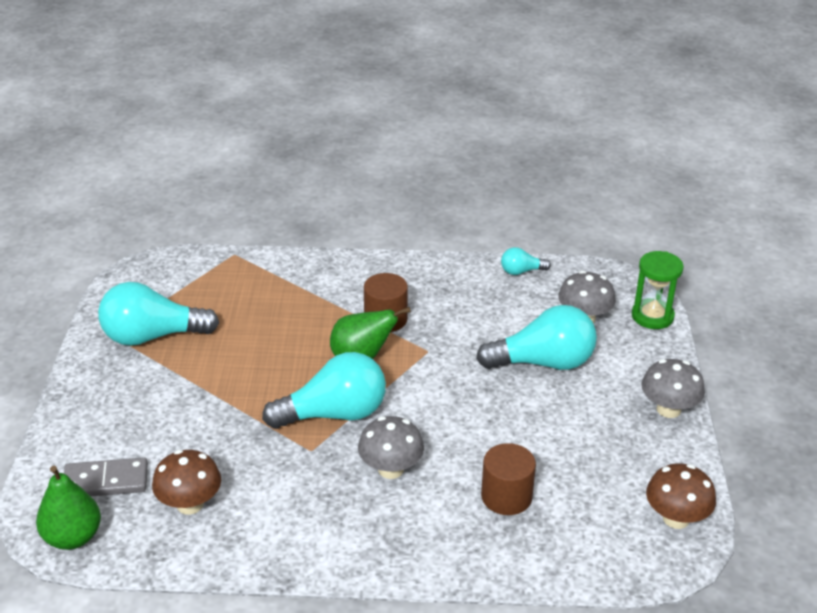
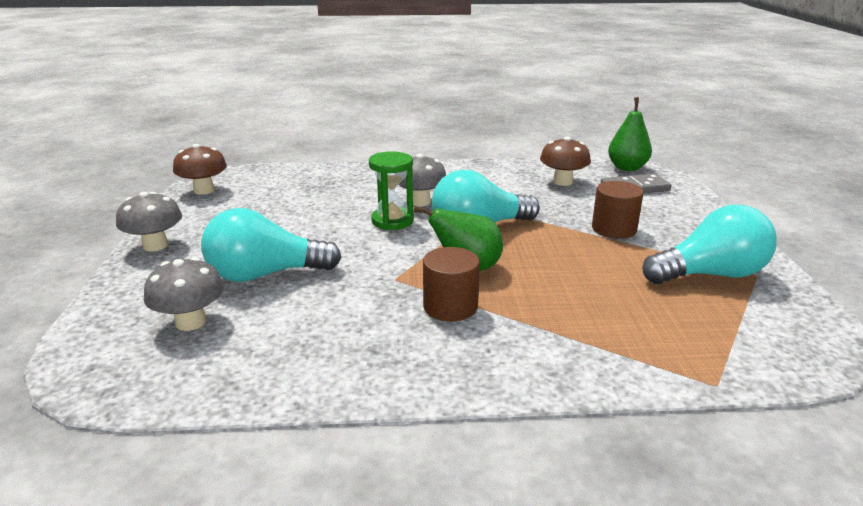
camera: 175 degrees right, 10 degrees down
(506, 496) = (329, 194): brown cylinder -> brown cylinder (614, 229)
(521, 271) = (251, 385): turquoise light bulb -> none
(652, 316) = (93, 330): green hourglass -> green hourglass (392, 221)

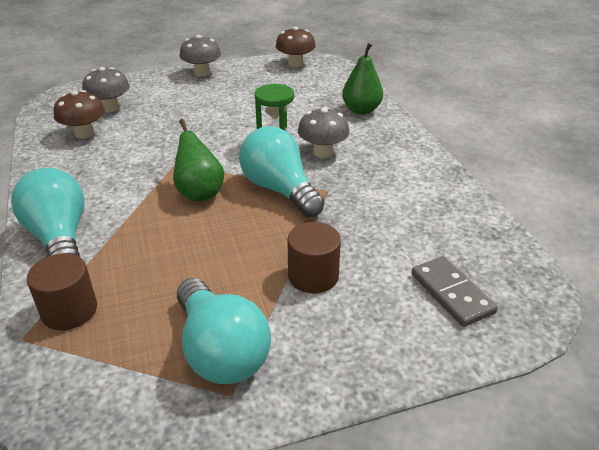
camera: 75 degrees right, 10 degrees up
(265, 274) = (171, 115): turquoise light bulb -> turquoise light bulb (59, 238)
(450, 306) = (136, 193): brown cylinder -> brown cylinder (69, 310)
(562, 182) = (432, 232): brown mushroom -> brown mushroom (84, 133)
(627, 168) = (526, 286): green pear -> green pear (361, 110)

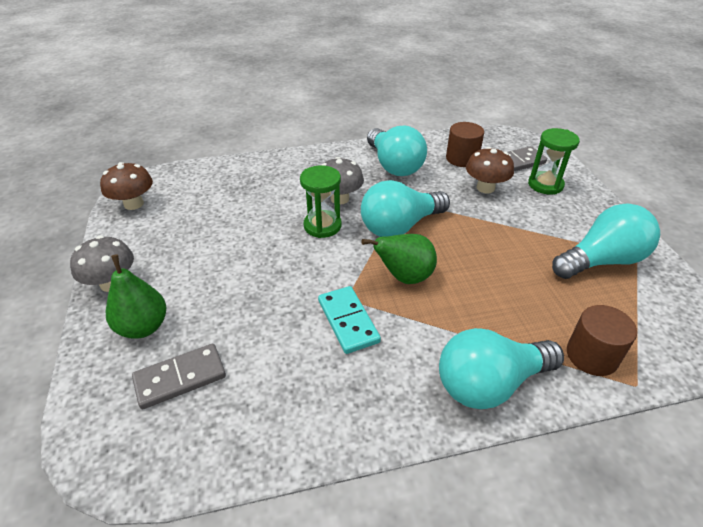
camera: 85 degrees left, 5 degrees up
(84, 133) = (253, 398): brown mushroom -> brown mushroom (485, 188)
(110, 108) = (180, 378): grey mushroom -> grey domino
(148, 165) = (348, 321): none -> turquoise domino
(313, 276) = (512, 215): brown cylinder -> brown cylinder (462, 158)
(361, 110) = (266, 171): green pear -> green pear (143, 327)
(397, 319) = (545, 185): none -> green hourglass
(401, 184) = (394, 165): none -> turquoise light bulb

